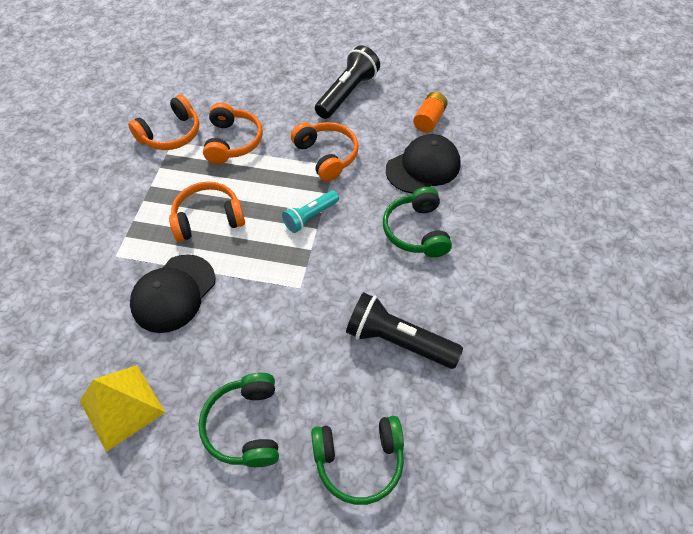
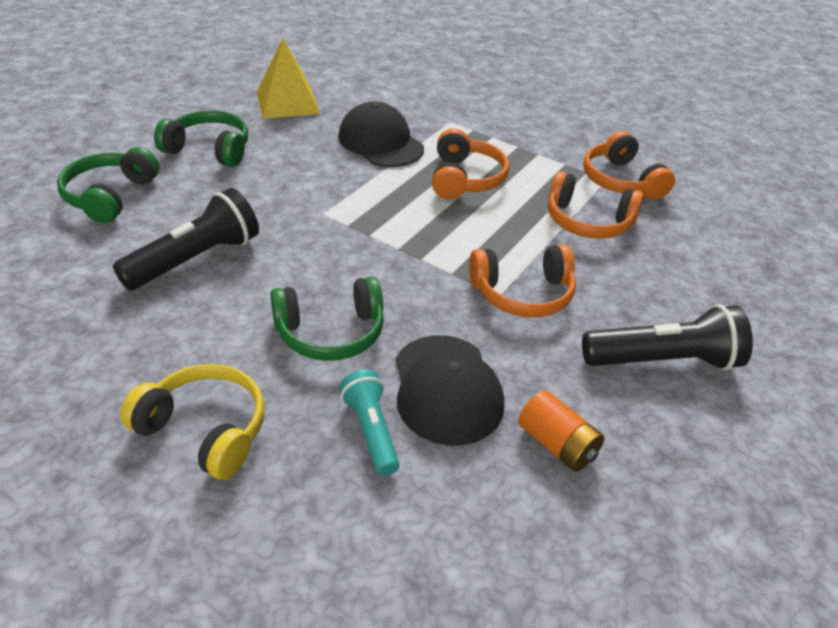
camera: 110 degrees right, 15 degrees down
(310, 217) = (420, 248): turquoise flashlight -> turquoise flashlight (371, 431)
(347, 93) = (663, 360): black flashlight -> black flashlight turned 60 degrees counterclockwise
(416, 231) = (330, 332): green headphones -> green headphones turned 150 degrees clockwise
(520, 253) = (204, 430): none -> yellow headphones

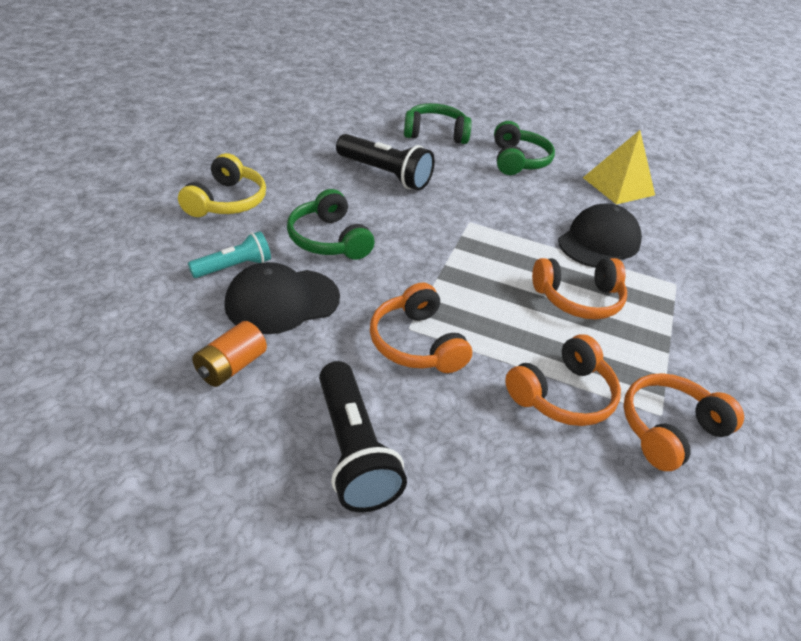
camera: 75 degrees right, 0 degrees up
(588, 221) = (562, 395): orange headphones -> orange headphones turned 135 degrees counterclockwise

